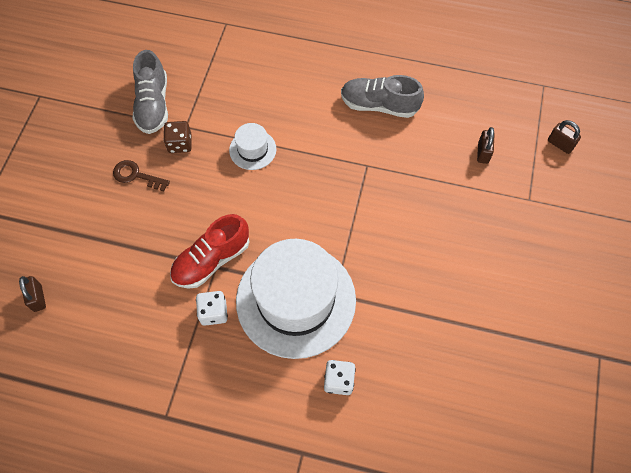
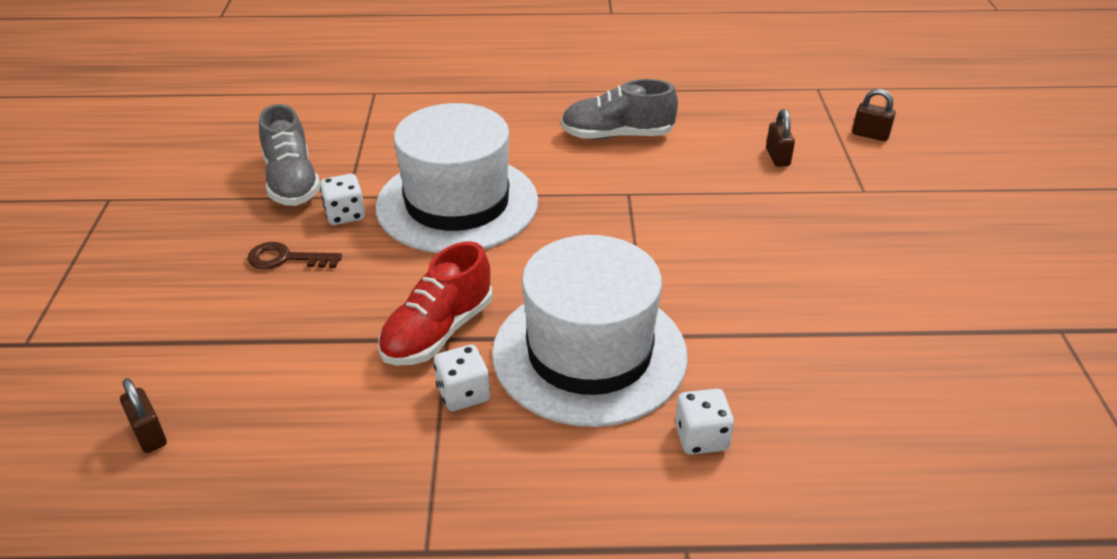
camera: 15 degrees left, 25 degrees down
(180, 144) = (345, 215): brown dice -> white dice
(252, 149) = (457, 203): white hat -> white hat, size x2.29

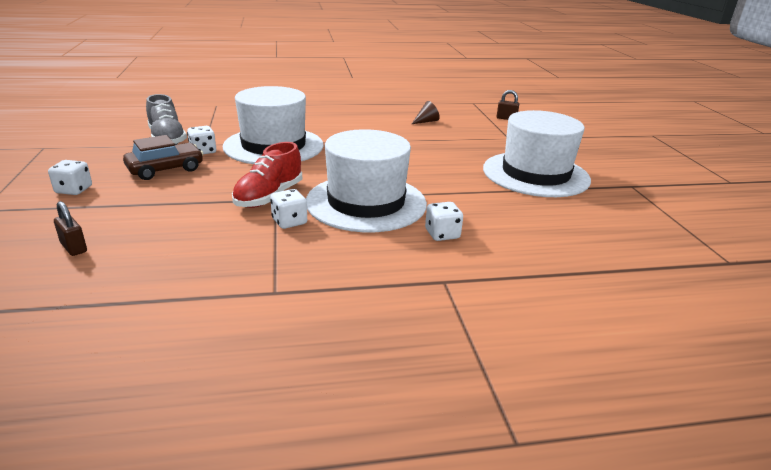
camera: 10 degrees left, 10 degrees down
(151, 303) = (74, 190): none -> white dice
(285, 259) = (165, 169): brown key -> brown car
(617, 135) = (365, 120): grey shoe -> none
(723, 141) = (426, 121): none -> brown cone
(777, 157) = (458, 127): brown padlock -> none
(891, 292) = (535, 174): none -> white hat

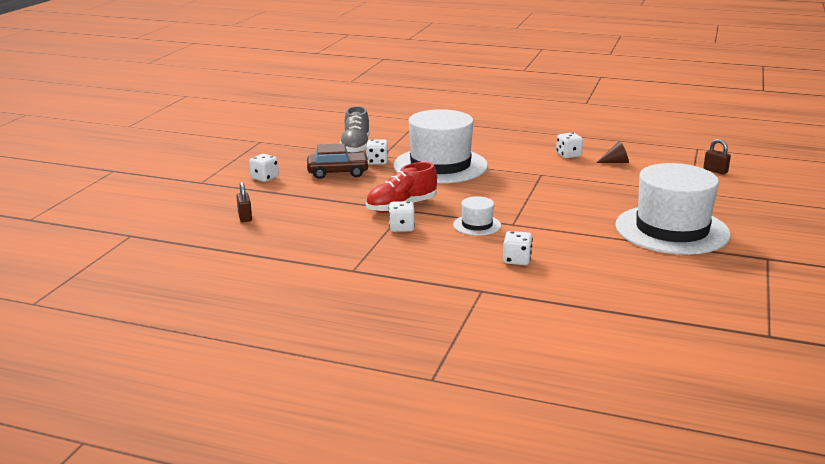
camera: 30 degrees right, 5 degrees down
(366, 202) = (477, 225): white hat -> white hat, size x0.44
(382, 120) = (568, 155): none -> white dice

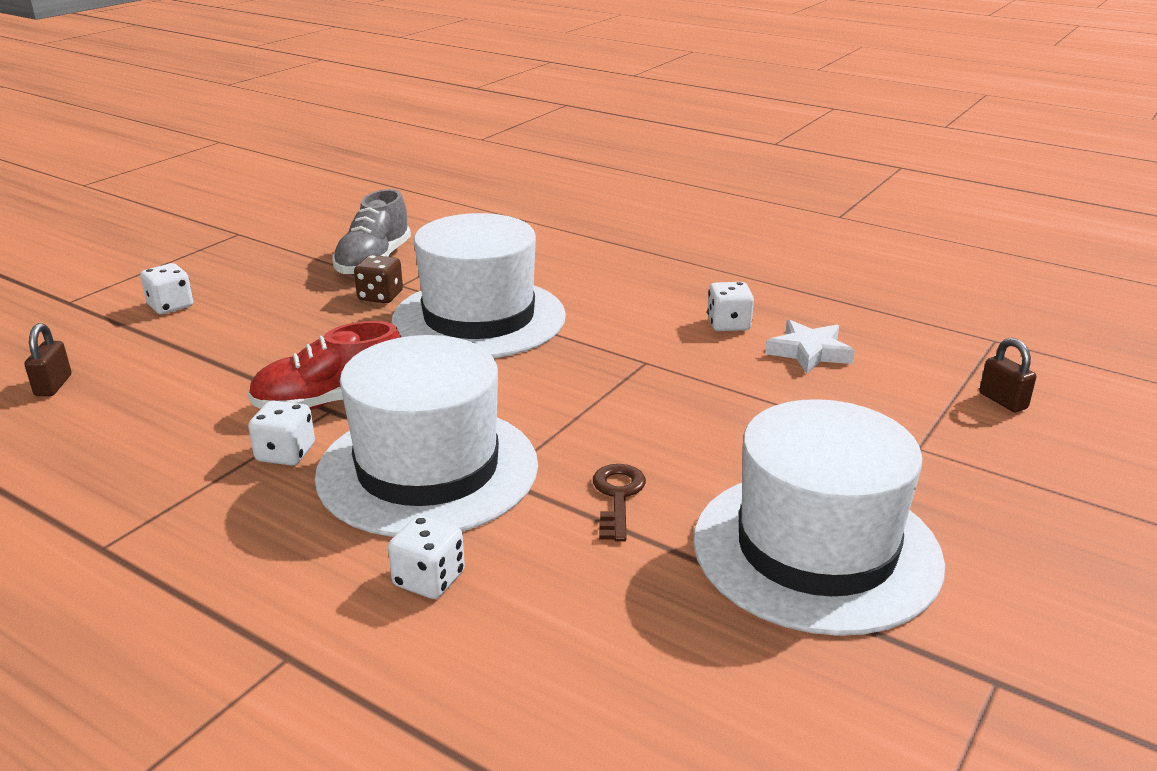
camera: 15 degrees right, 5 degrees up
(338, 172) = (296, 310): brown car -> none
(377, 162) = (380, 296): white dice -> brown dice
(477, 225) = (427, 469): white hat -> white hat, size x2.29
(573, 223) = (617, 496): none -> brown key
(616, 162) = (809, 352): brown cone -> white star

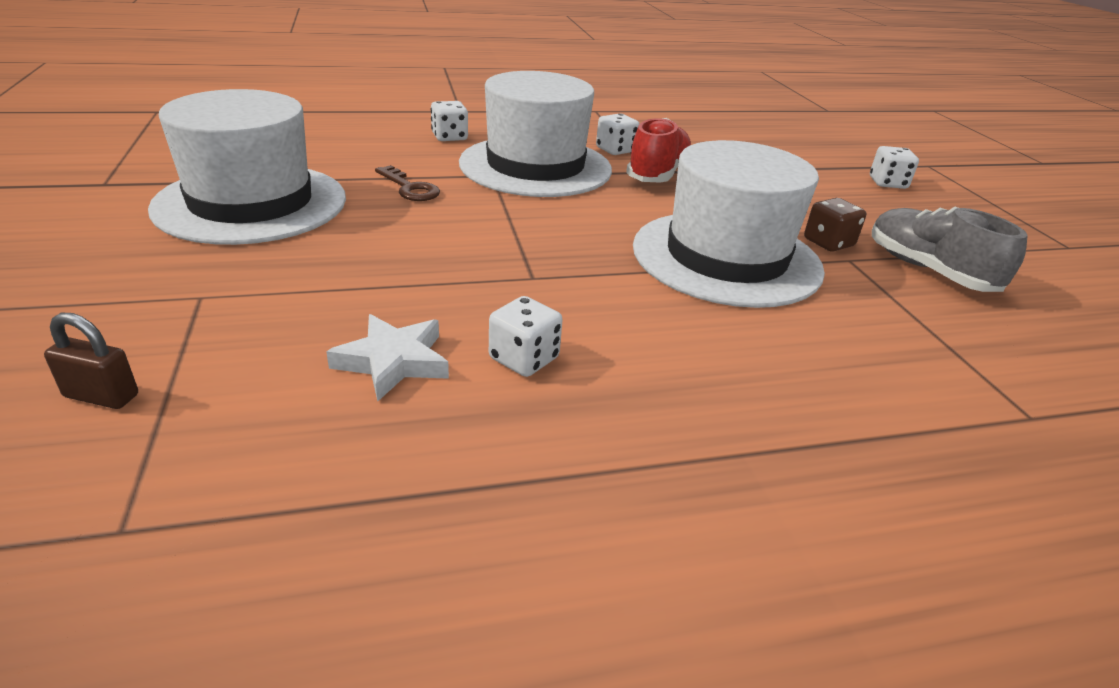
camera: 130 degrees right, 5 degrees up
(53, 385) = (785, 137): brown padlock -> none

